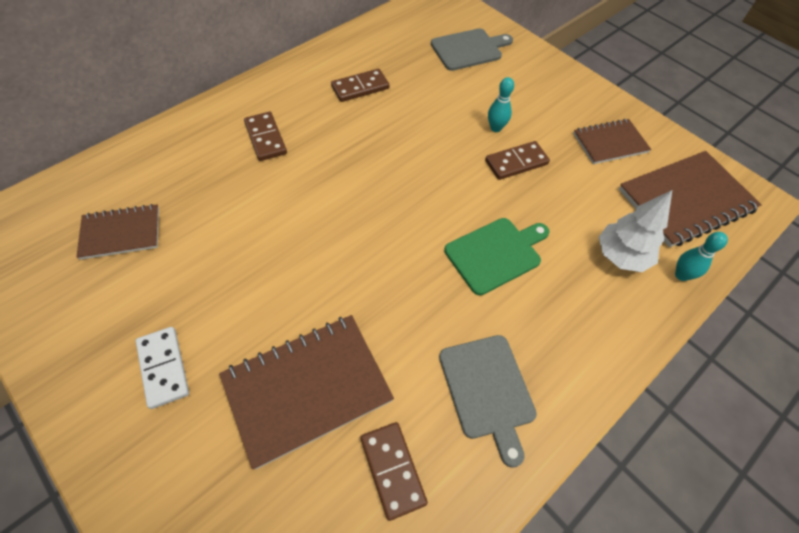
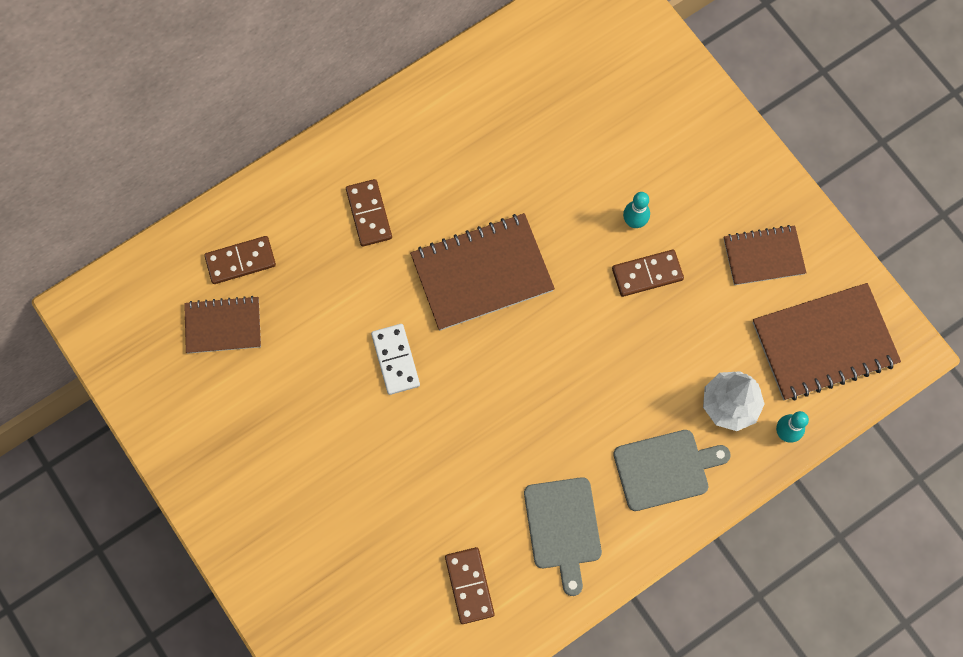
camera: 10 degrees right, 15 degrees up
(163, 368) = (275, 474): white domino -> white domino (395, 360)
(307, 389) = (401, 508): brown notebook -> brown notebook (482, 273)
(360, 88) = (482, 145): brown domino -> brown domino (240, 261)
(468, 49) = (626, 89): grey cutting board -> grey cutting board (665, 469)
(495, 254) = (599, 388): green cutting board -> none

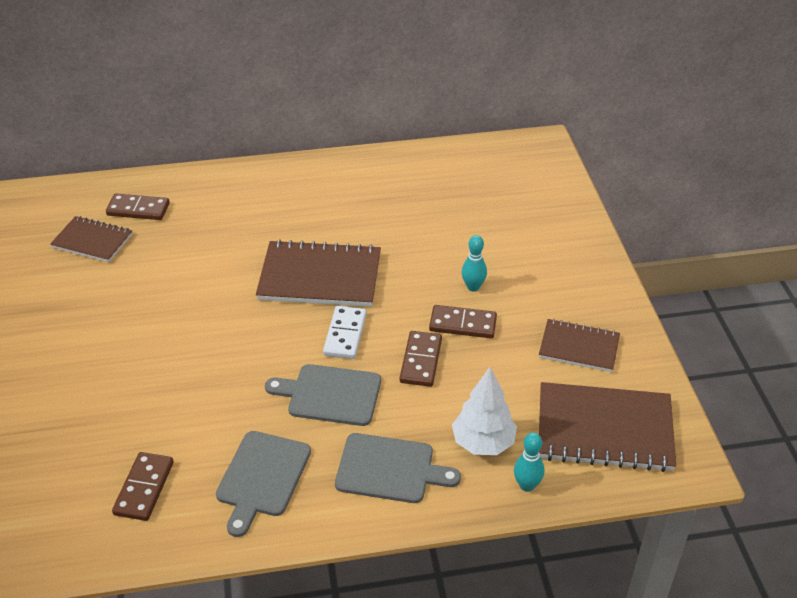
camera: 25 degrees right, 30 degrees down
(369, 214) = (257, 214): brown domino -> brown domino (420, 361)
(395, 360) = (207, 307): white domino -> white domino (345, 334)
(571, 412) = (330, 395): none -> grey cutting board

